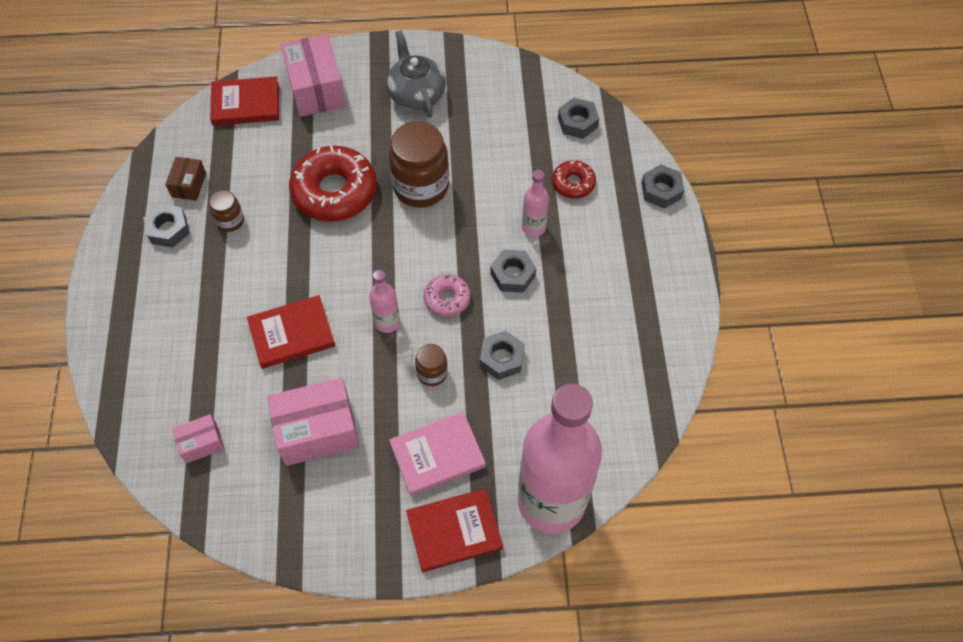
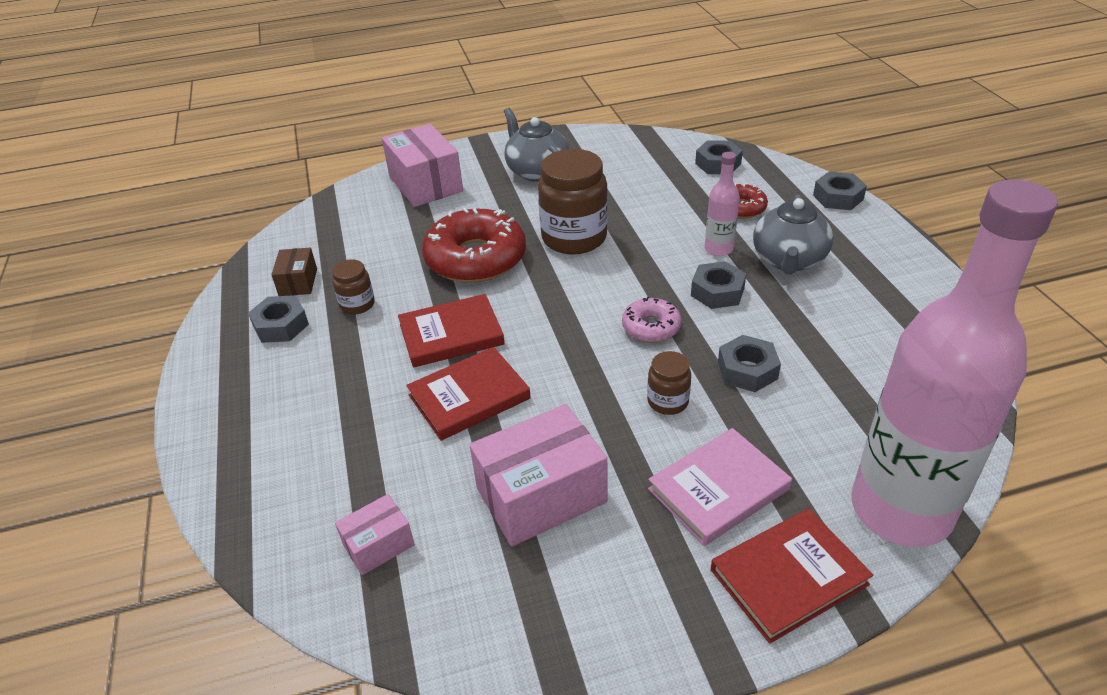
camera: 10 degrees left, 20 degrees down
(246, 104) = (349, 207): red book -> red book (451, 334)
(387, 322) = (588, 362): pink bottle -> none
(584, 254) = (788, 260): none -> grey teapot

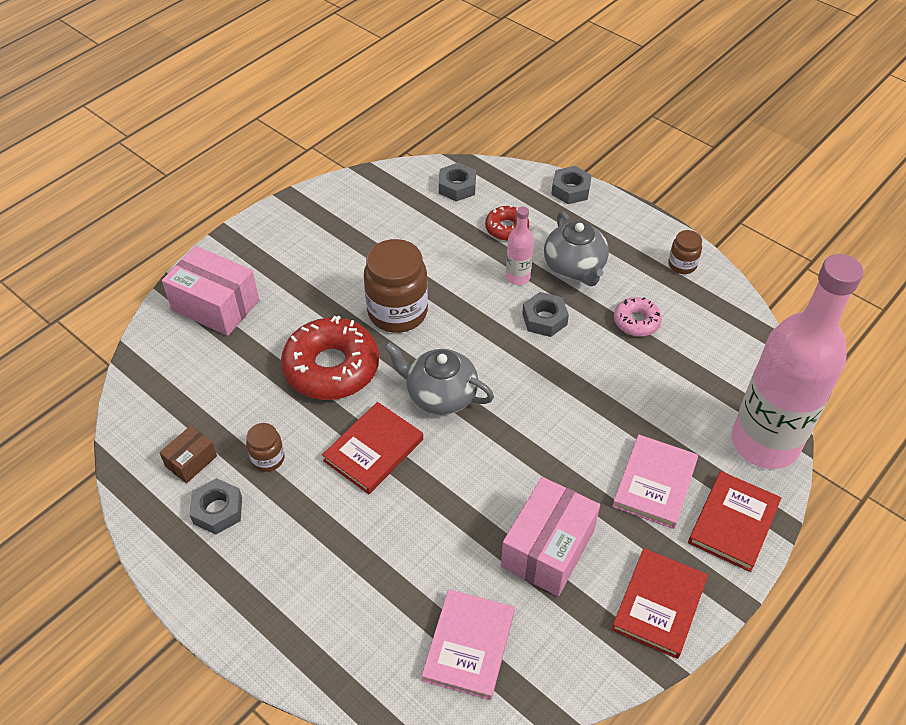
camera: 35 degrees left, 10 degrees up
(298, 282) = (191, 461): brown box -> brown box turned 75 degrees clockwise
(378, 545) = (469, 646): pink box -> pink book
(469, 397) = (434, 498): red book -> red book (659, 604)
(537, 171) = (309, 252): grey teapot -> grey teapot (440, 395)
(651, 327) = (520, 373): pink donut -> pink donut (636, 321)
(667, 401) = (576, 432): brown jar -> brown jar (682, 265)
(747, 370) = (610, 380): grey nut -> none

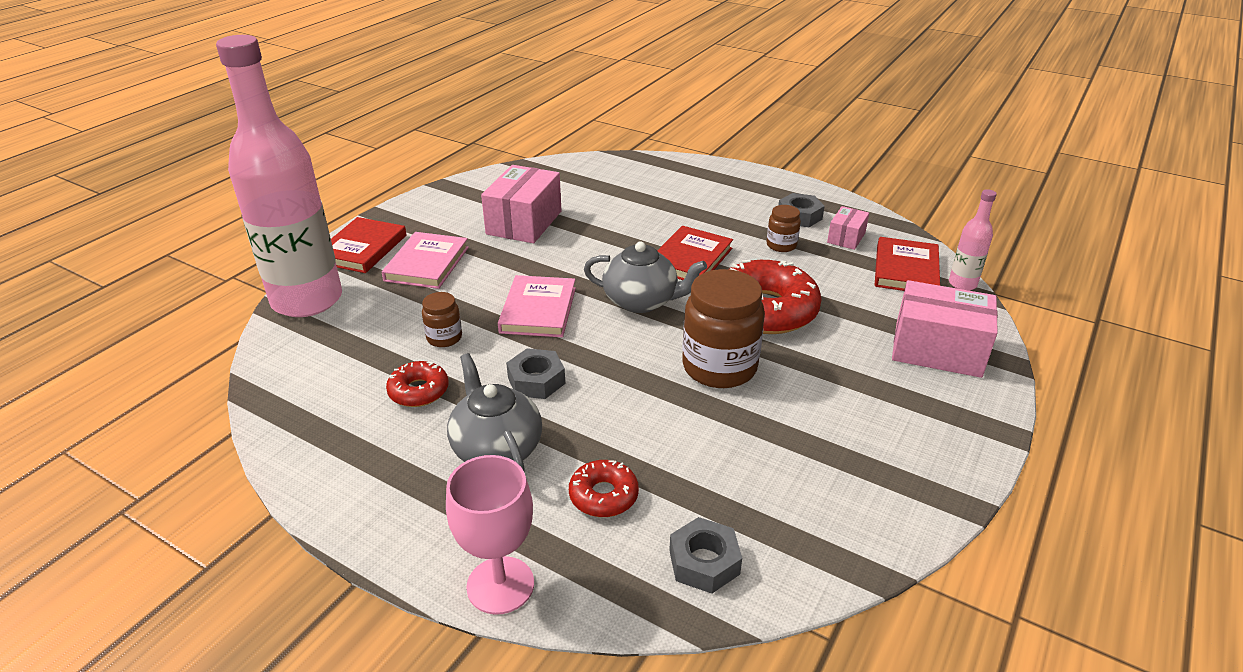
camera: 170 degrees right, 15 degrees down
(191, 461) = (846, 238): brown box -> pink box
(469, 646) = (578, 180): pink book -> pink book (538, 310)
(517, 277) = (576, 425): pink bottle -> pink bottle (962, 284)
(570, 190) = (500, 585): grey nut -> pink goblet
(636, 321) = (419, 391): pink donut -> red donut
(659, 604) = (438, 206): red book -> red book (905, 270)
(682, 265) = (335, 472): brown jar -> brown jar (444, 338)

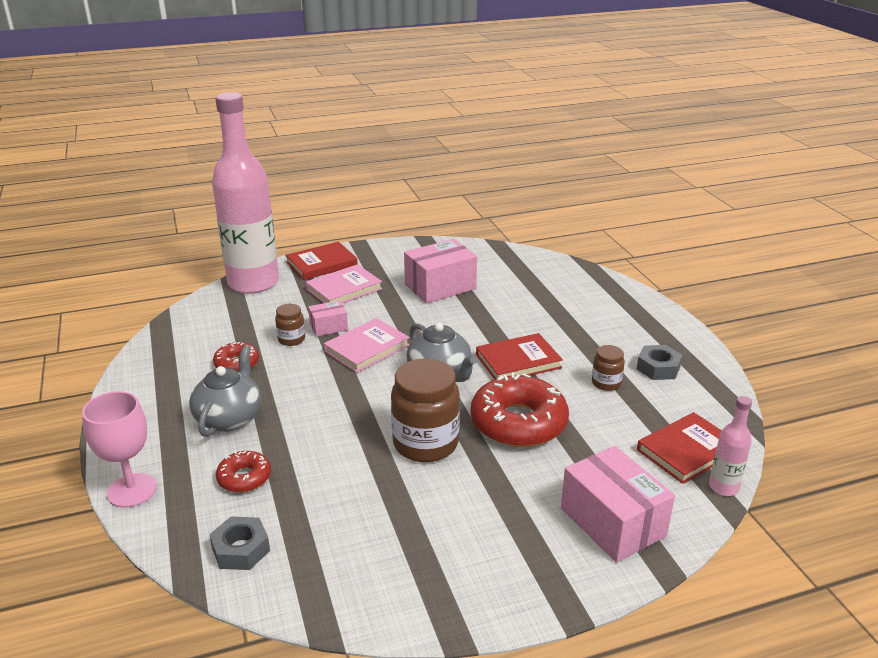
camera: 40 degrees right, 5 degrees down
(536, 380) = (304, 391): grey nut -> none
(846, 238) = (673, 402): pink box -> pink box (328, 327)

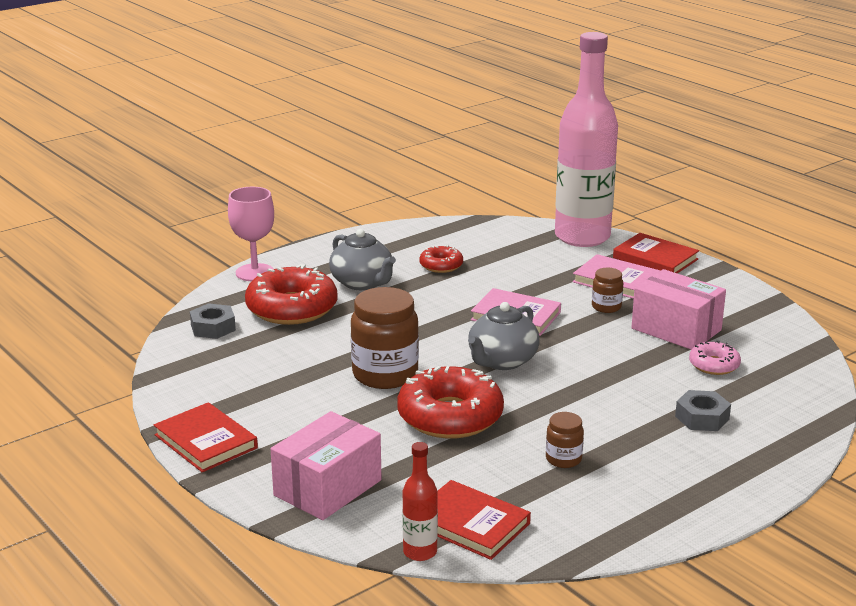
camera: 70 degrees right, 5 degrees down
(229, 418) = (362, 283): grey teapot -> grey teapot turned 60 degrees clockwise
(244, 478) = (292, 308): red donut -> red donut, size x1.96
(291, 339) = (500, 278): brown jar -> brown jar (606, 307)
(328, 327) = (537, 290): pink box -> none
(501, 287) = (714, 365): none -> pink donut
(518, 361) = (562, 400): red book -> red book (206, 441)
(658, 368) = (625, 491): grey nut -> grey nut (702, 418)
(723, 487) = (420, 552): pink bottle -> red bottle

